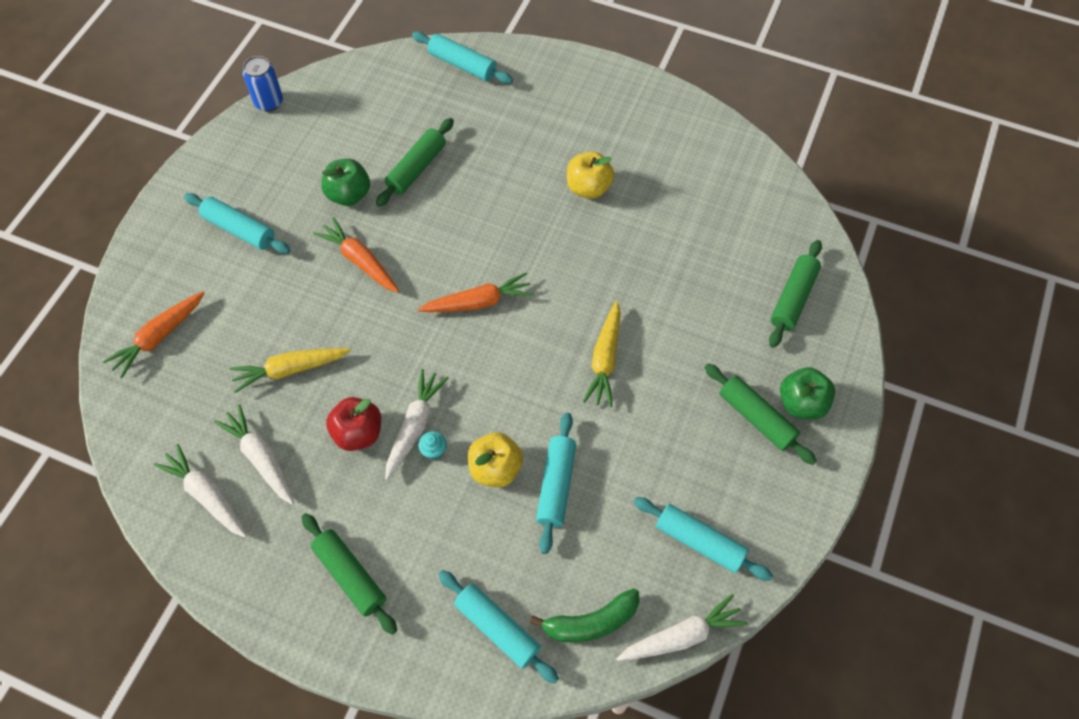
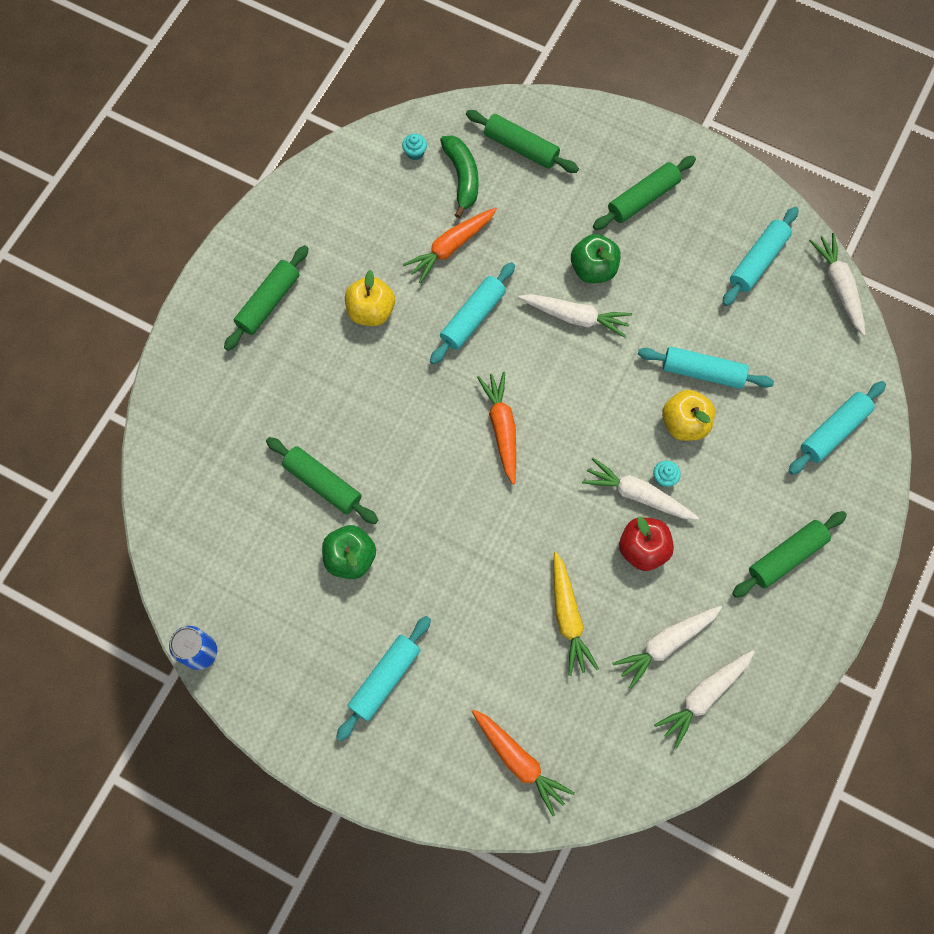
camera: 85 degrees left, 10 degrees up
(360, 261) = (440, 546): orange carrot -> orange carrot (451, 247)
(462, 65) = (178, 427): turquoise rolling pin -> turquoise rolling pin (472, 317)
(587, 112) = (269, 302): none -> green rolling pin
(591, 622) = (827, 355): green banana -> green banana (462, 177)
(605, 359) = (575, 317): yellow carrot -> white carrot
(765, 207) = (415, 153): none -> turquoise cupcake
(801, 403) = (630, 160): green apple -> green apple (593, 269)

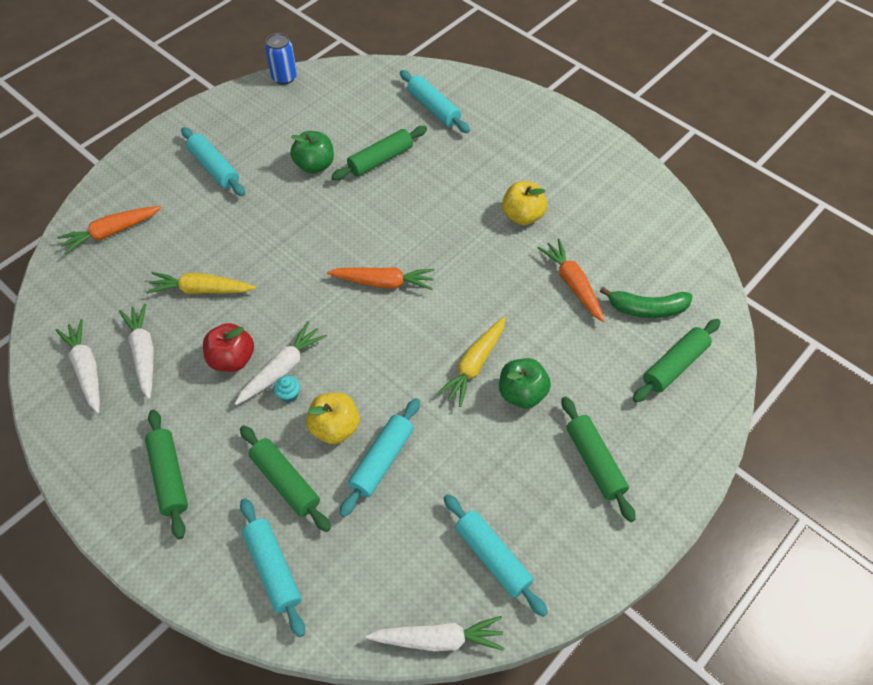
camera: 105 degrees right, 15 degrees down
(269, 302) = (548, 153): green rolling pin -> green rolling pin (285, 482)
(415, 153) = (680, 278): turquoise cupcake -> none
(472, 317) = (496, 285): turquoise rolling pin -> turquoise rolling pin (434, 108)
(575, 317) = (474, 365): white carrot -> yellow carrot

